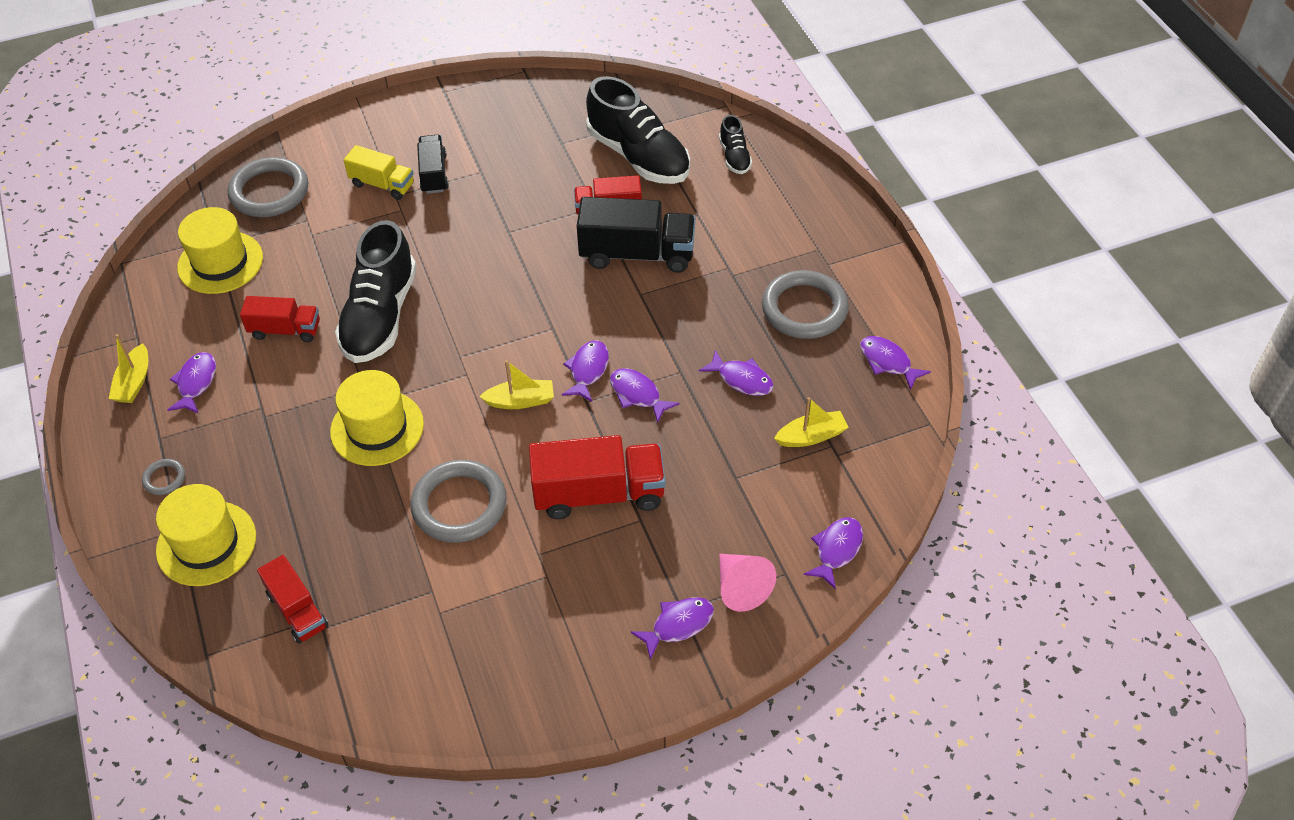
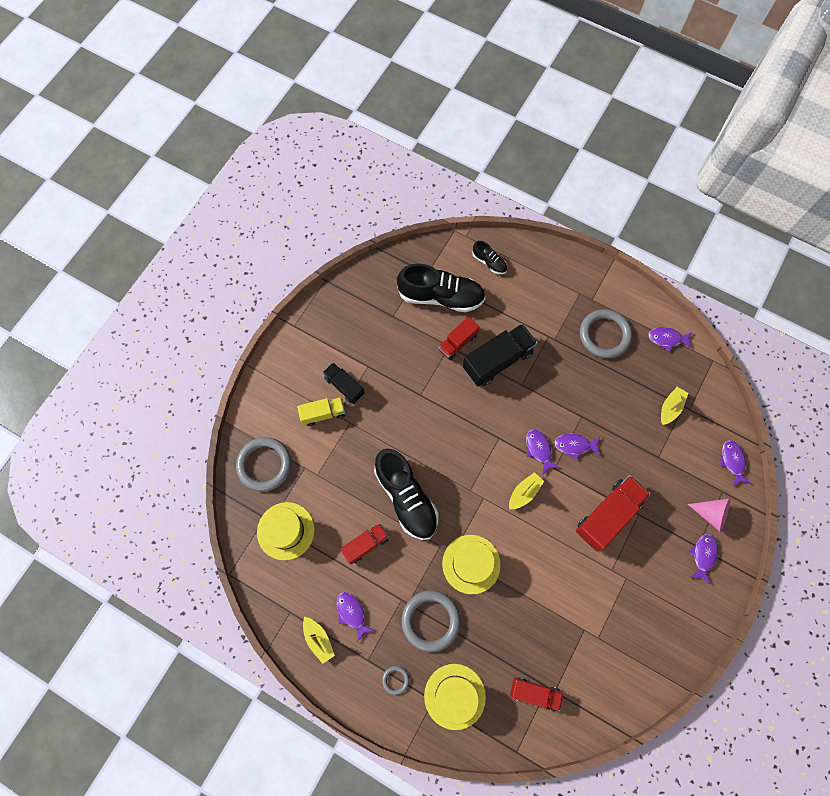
camera: 40 degrees left, 20 degrees up
(459, 505) = (552, 574): grey ring -> grey ring (430, 620)
(741, 379) = (613, 399): purple fish -> none

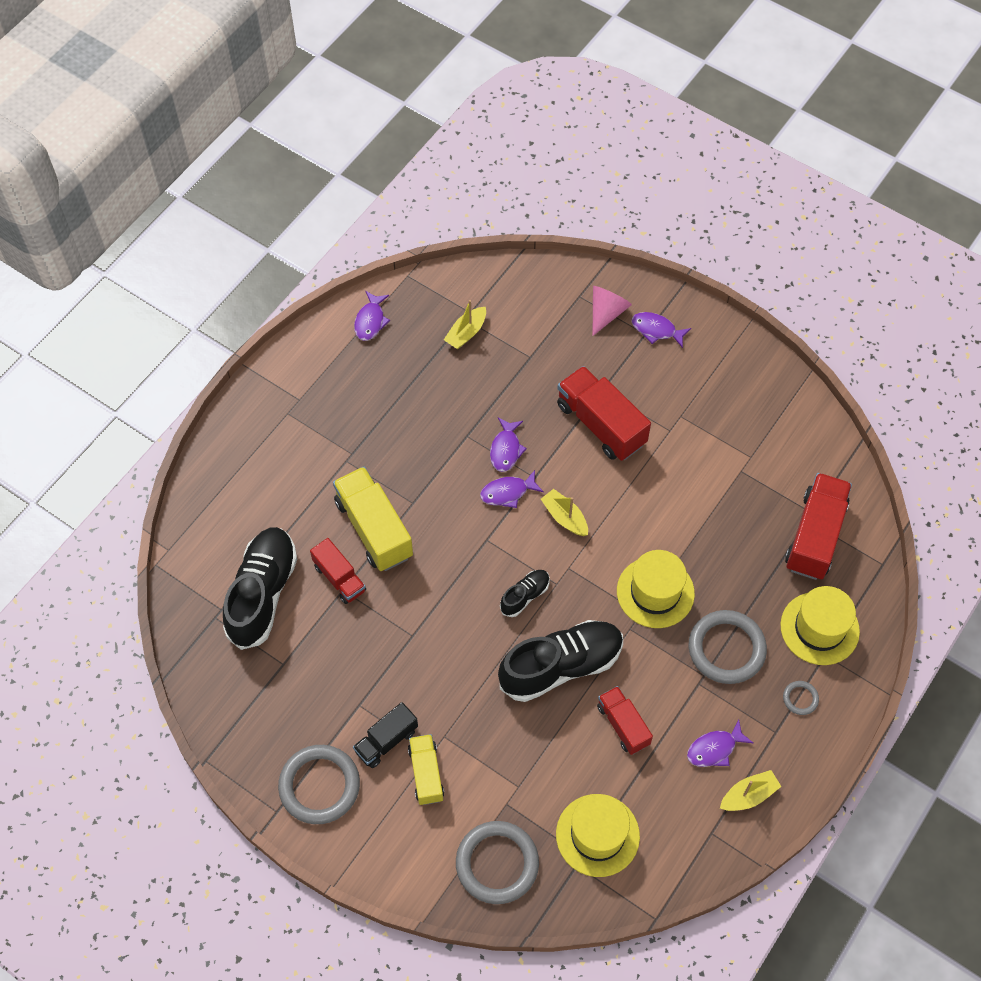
camera: 85 degrees left, 10 degrees down
(489, 262) = (218, 523): black shoe -> black shoe (525, 596)
(497, 360) = (374, 529): black truck -> yellow truck
(534, 693) = (815, 536): red truck -> red truck, size x1.67
(604, 335) = (355, 392): grey ring -> grey ring (319, 786)
(670, 408) = (466, 333): yellow boat -> yellow boat turned 90 degrees counterclockwise
(732, 461) = (542, 279): purple fish -> none

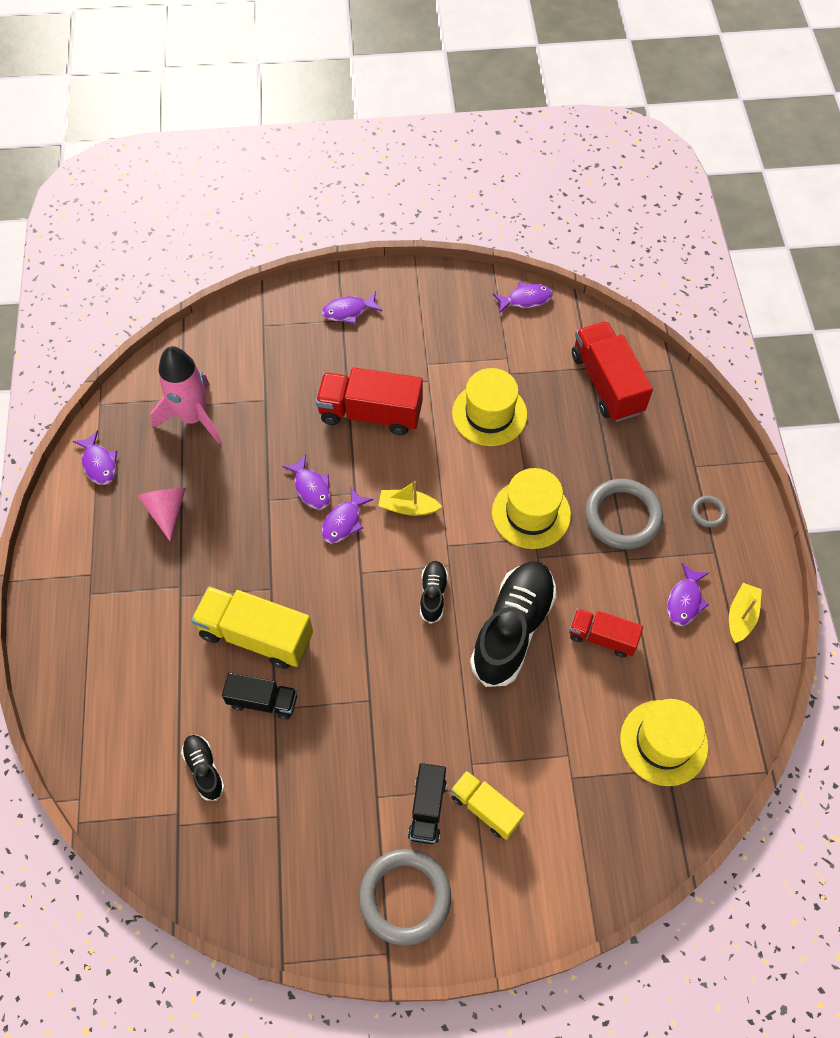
camera: 40 degrees left, 0 degrees up
(262, 594) = (204, 769): black shoe -> black shoe, size x0.48
(339, 578) = (263, 701): red truck -> black truck
(466, 333) = (193, 417): yellow boat -> pink rocket
(497, 863) = (609, 834): grey ring -> none
(606, 313) = (297, 324): pink cone -> pink cone (167, 511)
(812, 419) = (525, 299): none -> purple fish
(819, 628) = (673, 449): yellow hat -> yellow hat (489, 414)

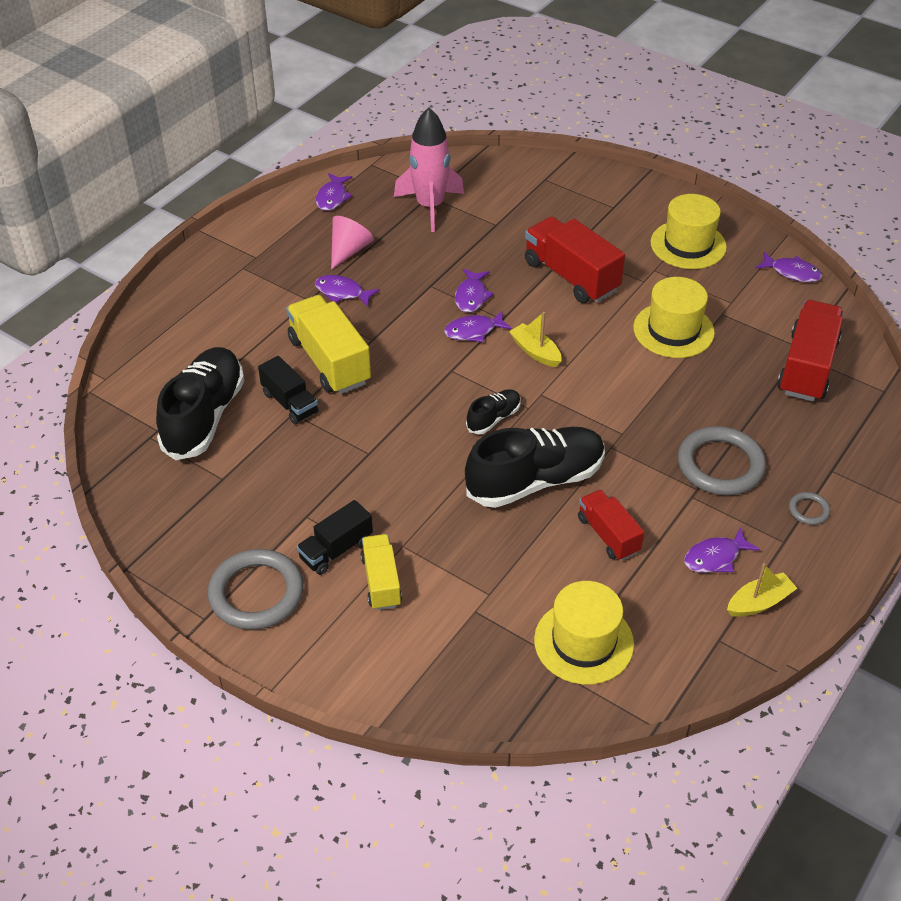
camera: 40 degrees right, 15 degrees down
(204, 769) = (204, 416): black shoe -> black shoe, size x2.08
(348, 311) = (624, 204): purple fish -> purple fish (342, 292)
(531, 513) = (637, 415): yellow hat -> yellow hat (688, 245)

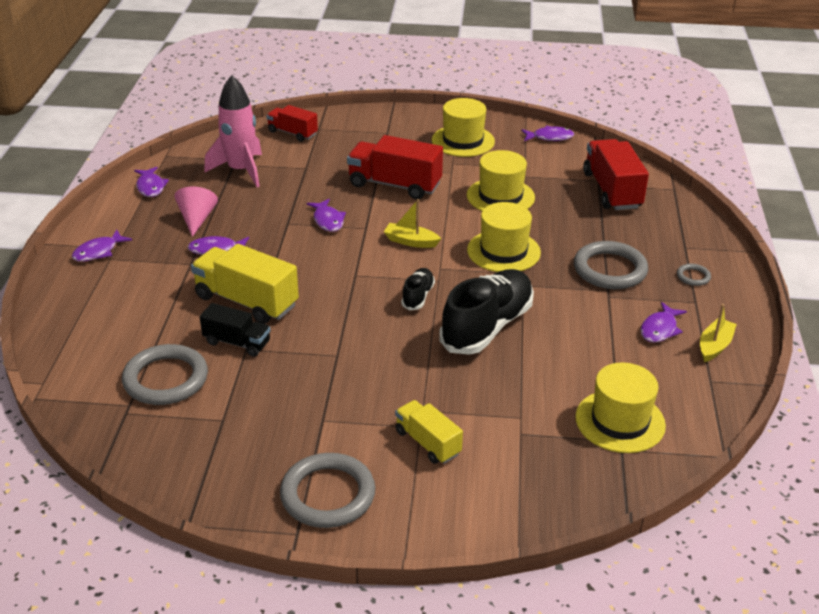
camera: 30 degrees left, 10 degrees down
(204, 416) = (166, 379): black shoe -> grey ring
(336, 550) = (370, 435): black truck -> none
(473, 331) = (350, 243): purple fish -> purple fish (98, 252)
(608, 535) = (573, 343): red truck -> red truck (292, 133)
(622, 399) = (503, 251): none -> yellow hat

